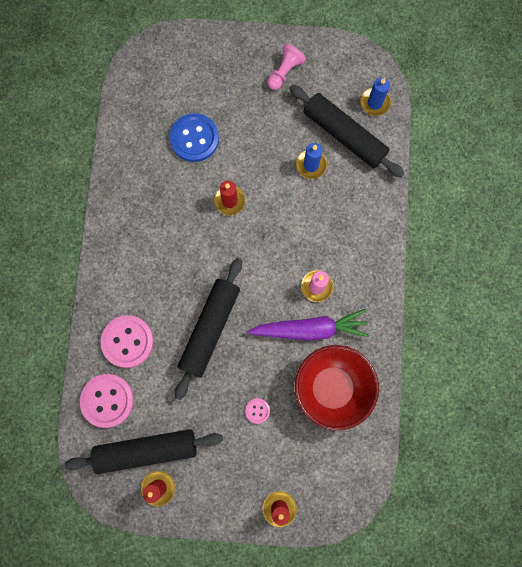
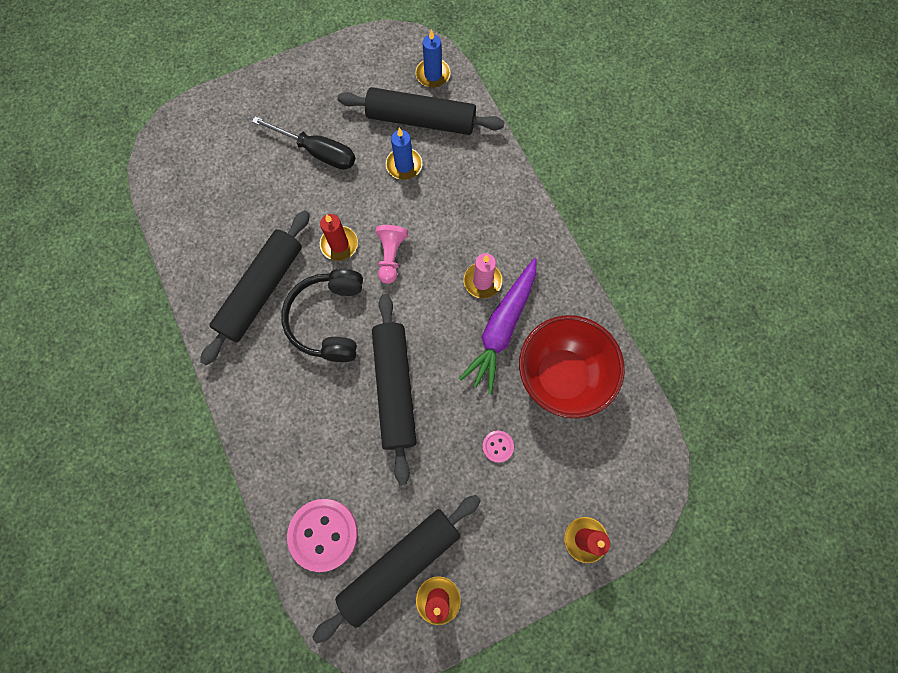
camera: 30 degrees left, 5 degrees down
(127, 341) = (310, 454): pink button -> none
(156, 205) = (261, 290): none -> black rolling pin
(191, 253) = (328, 319): none -> black headphones
(194, 138) = (265, 201): blue button -> none
(253, 120) = (317, 152): none -> black screwdriver
(284, 72) = (323, 90): pink pawn -> pink pawn (391, 256)
(310, 329) = (502, 328): purple carrot -> purple carrot turned 150 degrees clockwise

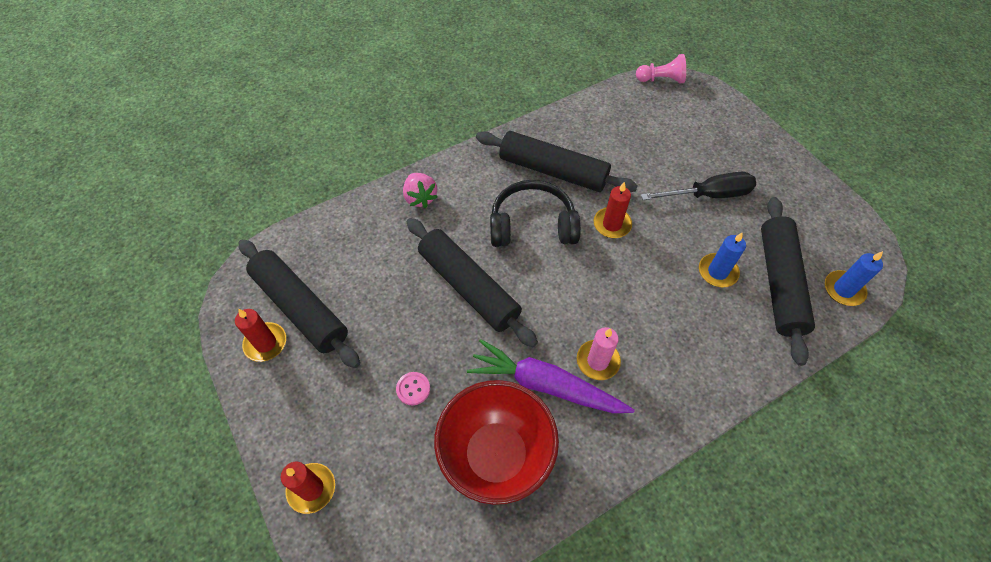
camera: 85 degrees right, 15 degrees down
(275, 434) = (420, 198): none -> pink strawberry
(317, 152) = (708, 195): black screwdriver -> black screwdriver turned 120 degrees counterclockwise
(323, 534) = (332, 244): pink button -> none
(391, 256) = (608, 270): pink pawn -> pink pawn (661, 79)
(394, 388) = (469, 287): black rolling pin -> black rolling pin turned 60 degrees clockwise

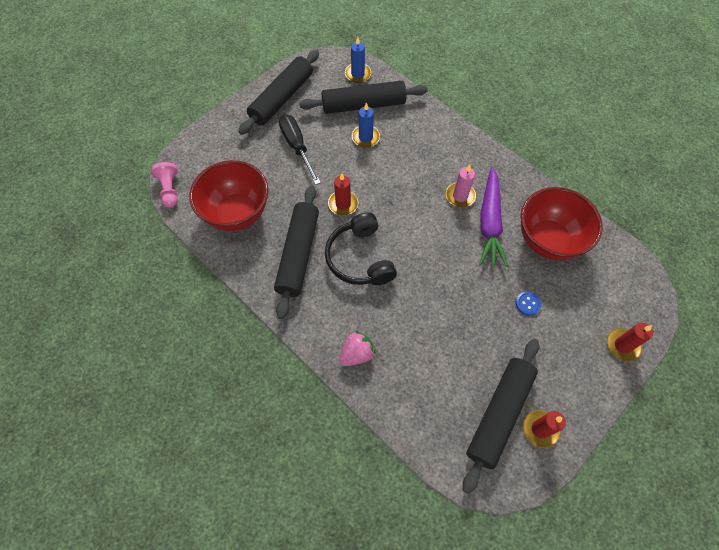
camera: 105 degrees left, 5 degrees up
(413, 389) = (528, 303): pink button -> blue button
(469, 287) = (432, 289): black rolling pin -> black rolling pin (281, 98)
(619, 128) = (237, 213): none -> red bowl

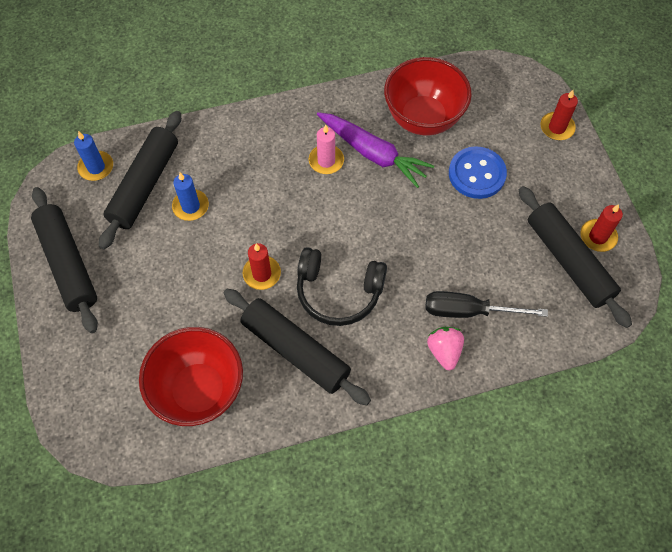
camera: 60 degrees left, 0 degrees up
(170, 190) = (110, 454): pink pawn -> none
(297, 147) = (152, 282): black screwdriver -> black screwdriver (469, 311)
(528, 303) = (477, 174): blue button -> blue button, size x2.12

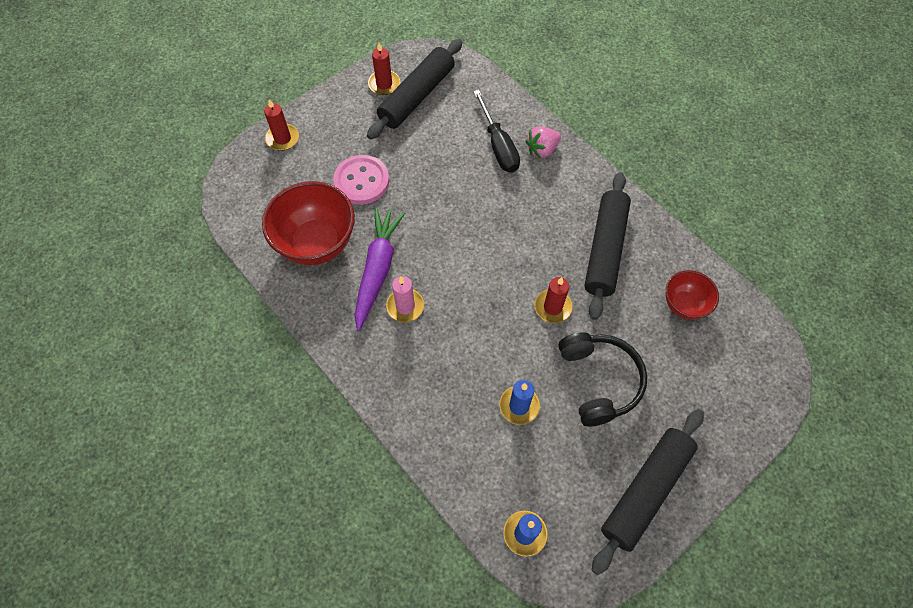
camera: 115 degrees left, 0 degrees up
(145, 185) = (518, 466): black rolling pin -> none
(199, 391) = (684, 305): red bowl -> red bowl, size x0.56
(338, 292) = (535, 240): black headphones -> black headphones (599, 381)
(477, 174) = (361, 181): blue button -> pink button

